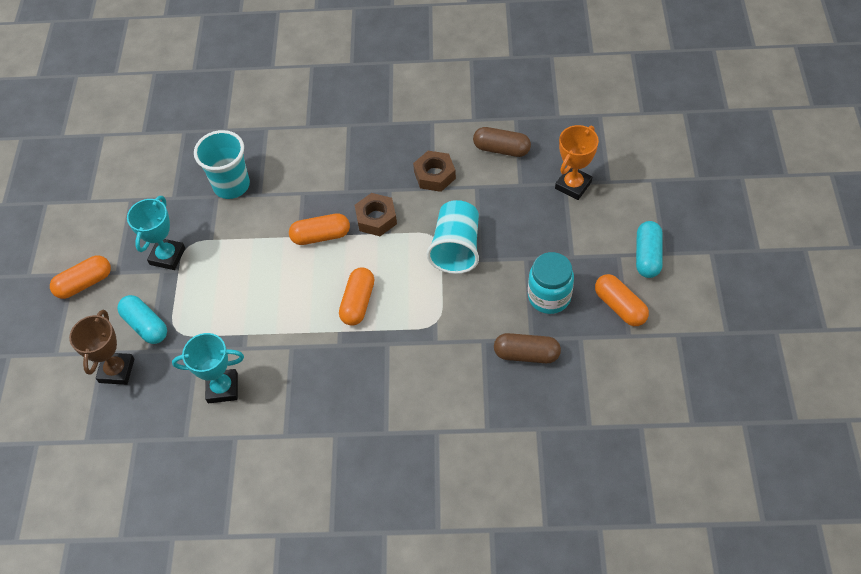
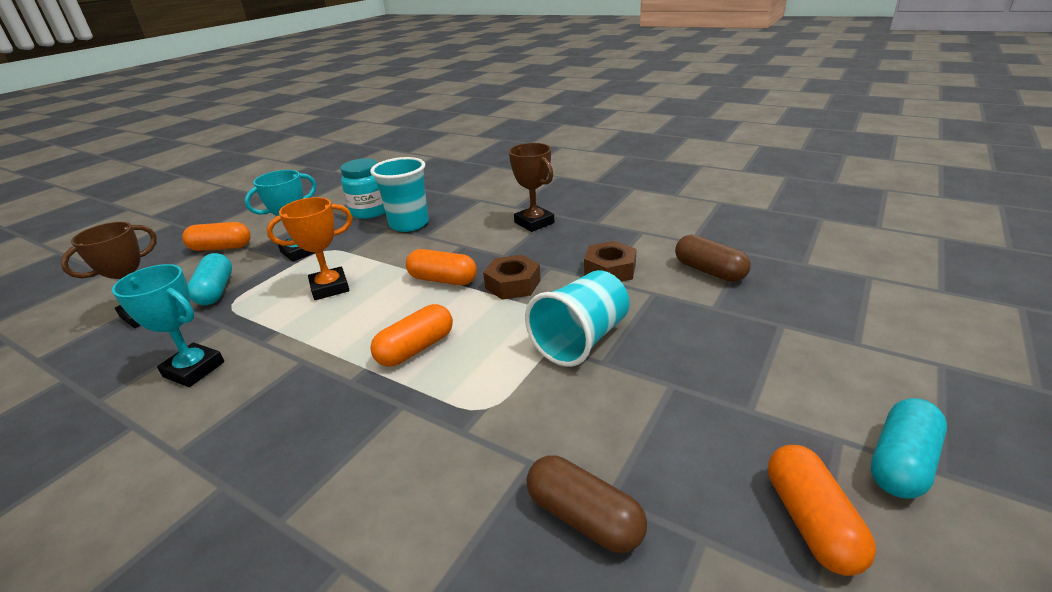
camera: 30 degrees right, 25 degrees down
(340, 142) = (534, 223): none -> brown trophy
(549, 297) = (679, 448): turquoise jar -> turquoise jar (370, 211)
(573, 185) = (794, 330): orange trophy -> orange trophy (330, 288)

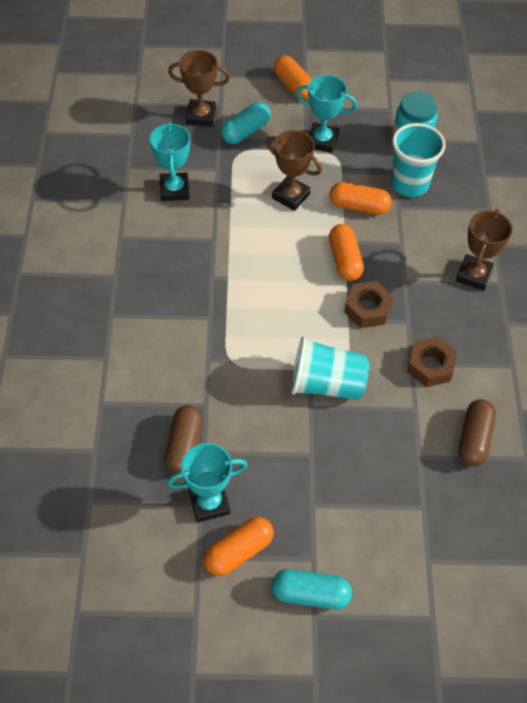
camera: 55 degrees right, 25 degrees up
(330, 288) = (291, 196): orange trophy -> brown trophy
(416, 348) = (260, 293): orange capsule -> orange capsule (359, 206)
(706, 526) = (209, 503): none -> turquoise trophy

